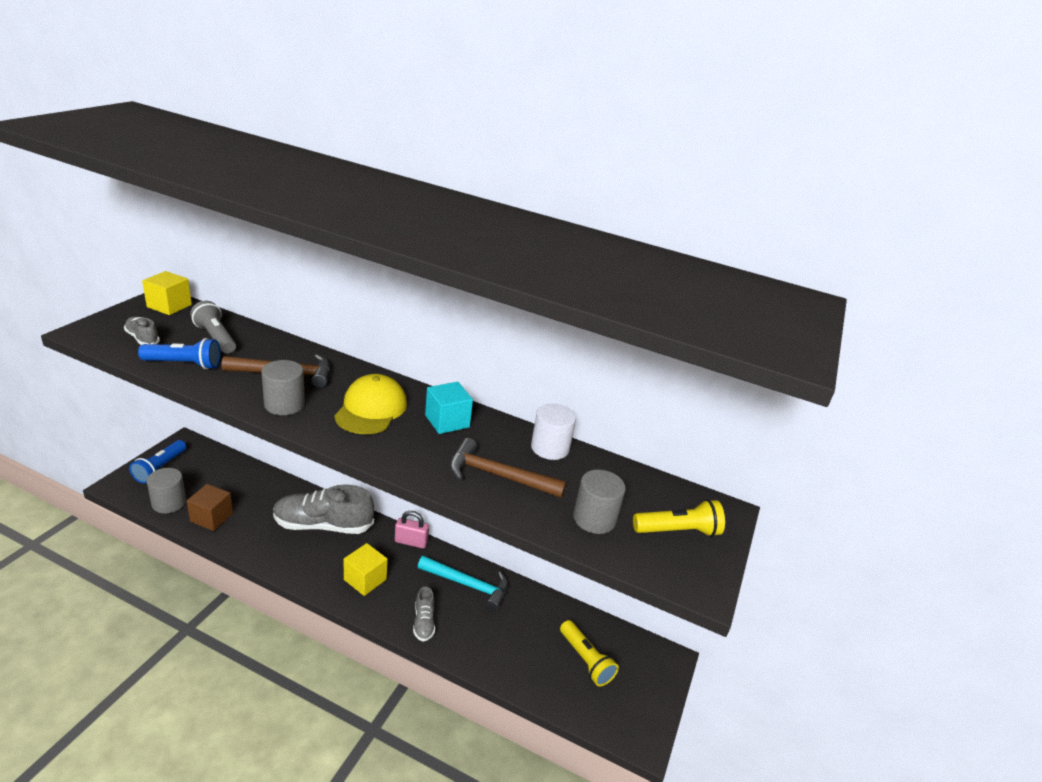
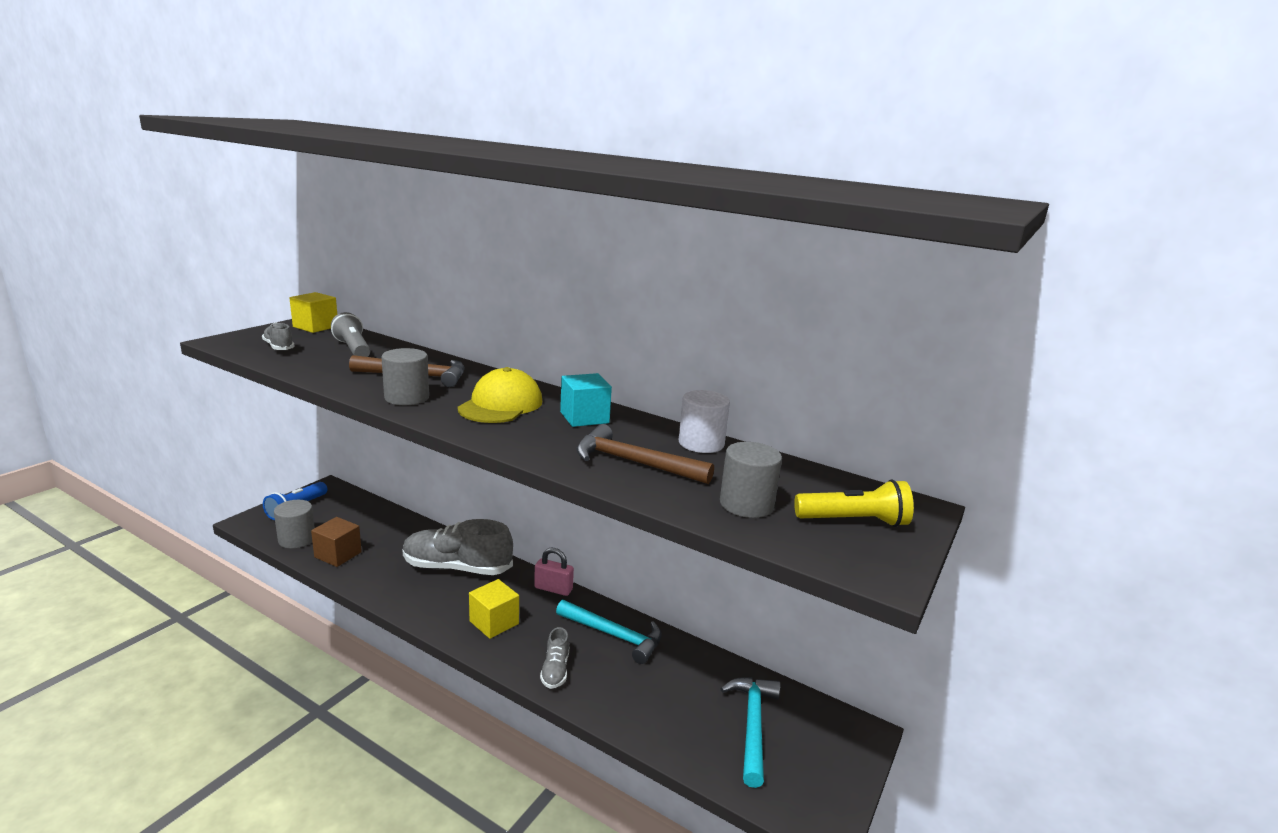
camera: 10 degrees right, 10 degrees down
(184, 364) = (313, 365): blue flashlight -> none
(586, 660) = (752, 725): yellow flashlight -> turquoise hammer

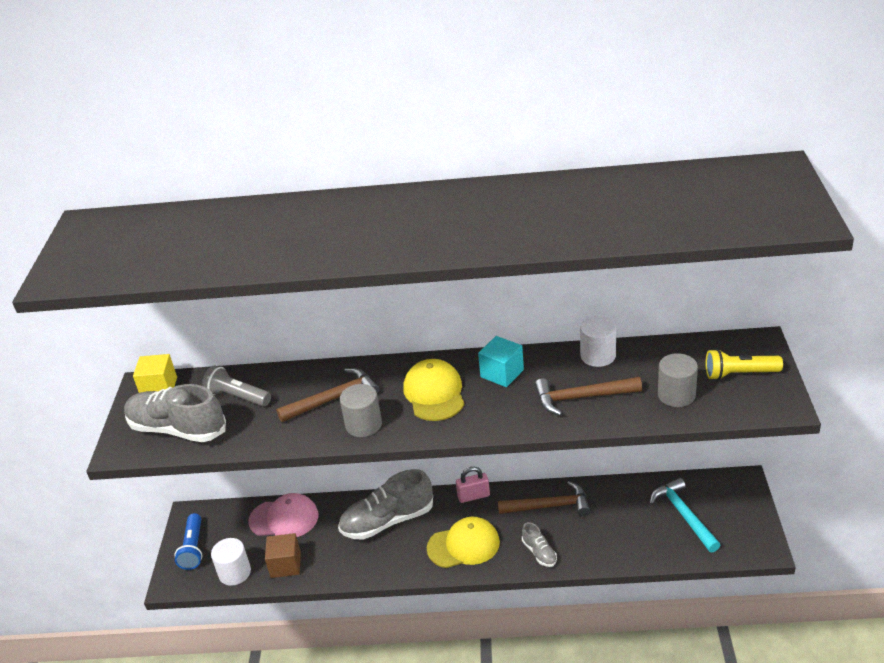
camera: 25 degrees left, 15 degrees up
(279, 347) = (177, 429): grey shoe -> grey shoe, size x2.09
(297, 539) = (234, 572): grey cylinder -> white cylinder
(384, 523) = (284, 518): none -> pink cap
(494, 622) = (463, 545): yellow cube -> yellow cap
(614, 635) = (549, 506): turquoise hammer -> brown hammer
(854, 521) = (739, 374): yellow flashlight -> yellow flashlight turned 150 degrees counterclockwise

